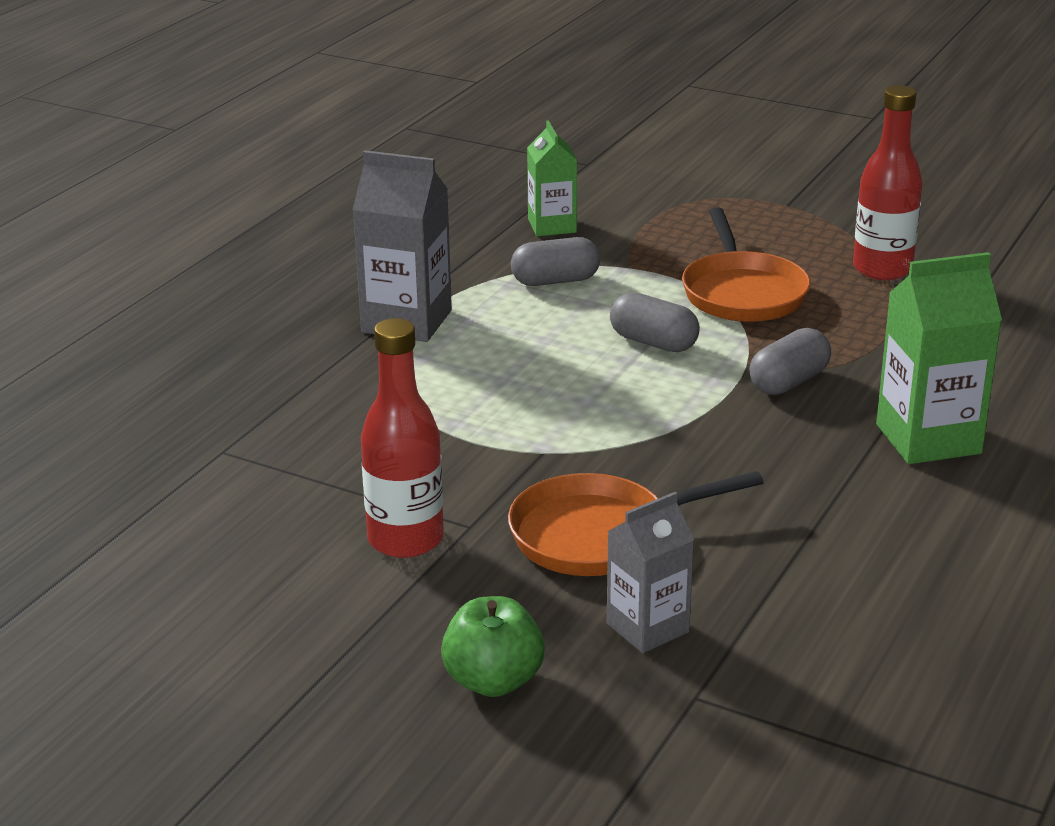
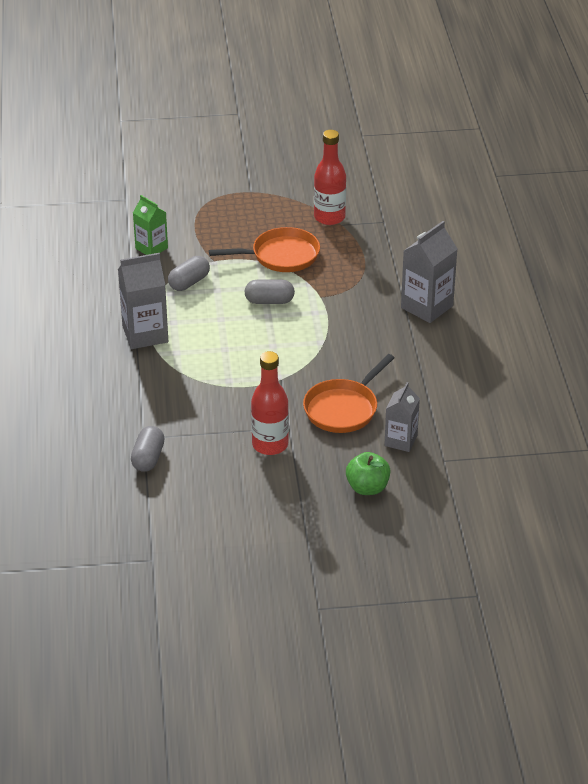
camera: 35 degrees left, 10 degrees up
(742, 292) = (281, 256): orange pan -> orange pan turned 60 degrees counterclockwise
(789, 382) = (346, 300): grey capsule -> grey capsule (148, 458)
(928, 439) = (427, 307): green carton -> grey carton

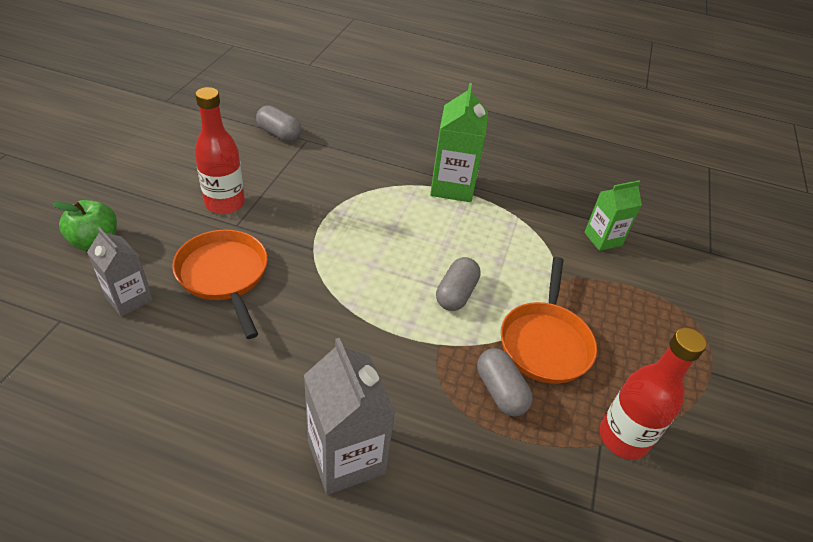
camera: 110 degrees right, 5 degrees up
(145, 334) = (452, 186): grey carton -> green carton
(189, 282) = (525, 244): grey capsule -> grey capsule (500, 391)

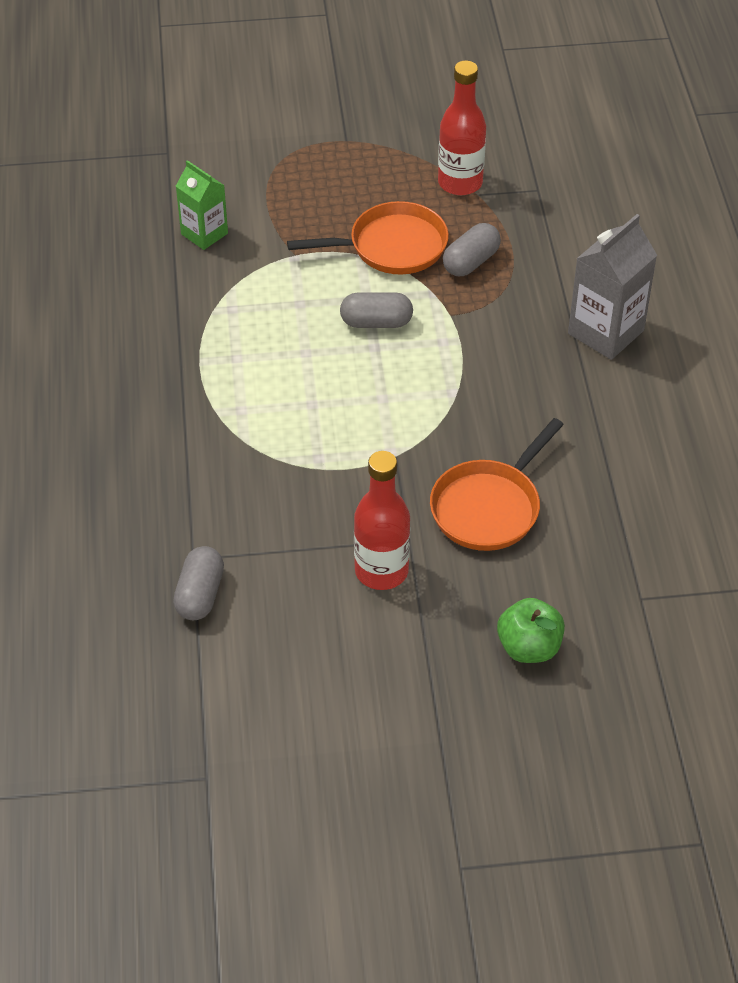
camera: 110 degrees left, 5 degrees up
(129, 299) = (576, 563): grey carton -> none
(452, 186) = (195, 379): green carton -> none

